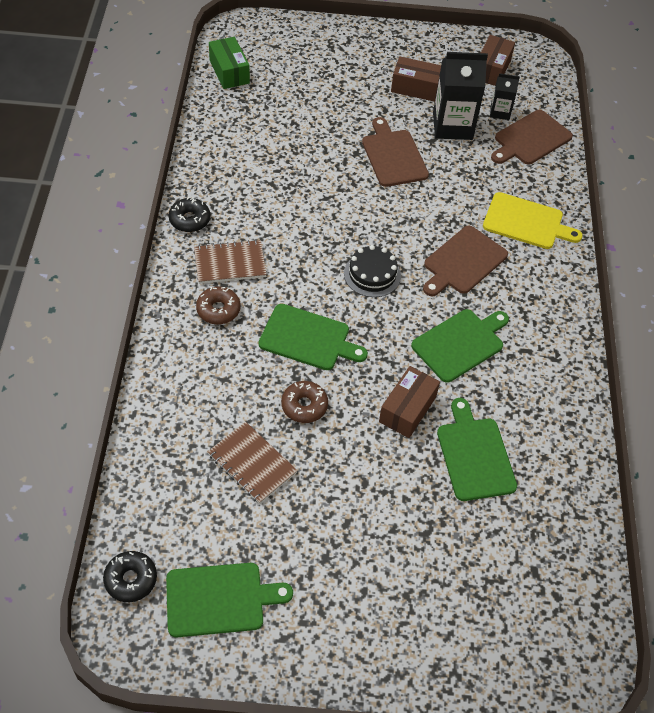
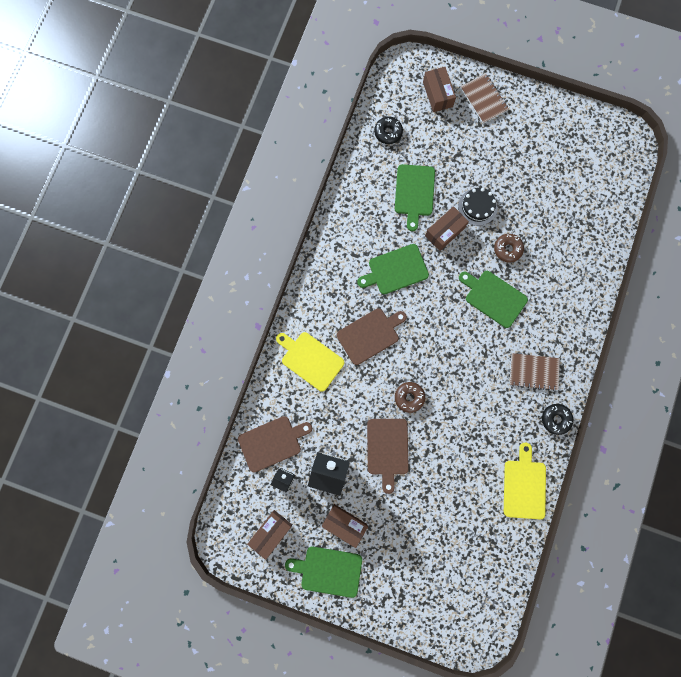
camera: 160 degrees left, 25 degrees up
(131, 579) = (624, 168): black donut -> black donut (388, 132)
(216, 151) = (524, 486): none -> yellow cutting board
(218, 310) = (548, 334): brown donut -> brown donut (409, 397)
(220, 599) = (578, 146): green cutting board -> green cutting board (328, 570)
(229, 72) = (497, 581): green box -> none
(252, 464) = (547, 219): brown notebook -> brown notebook (484, 99)
(372, 274) = (437, 339): black cake -> black cake (477, 207)
(499, 634) = (437, 94): none -> brown box

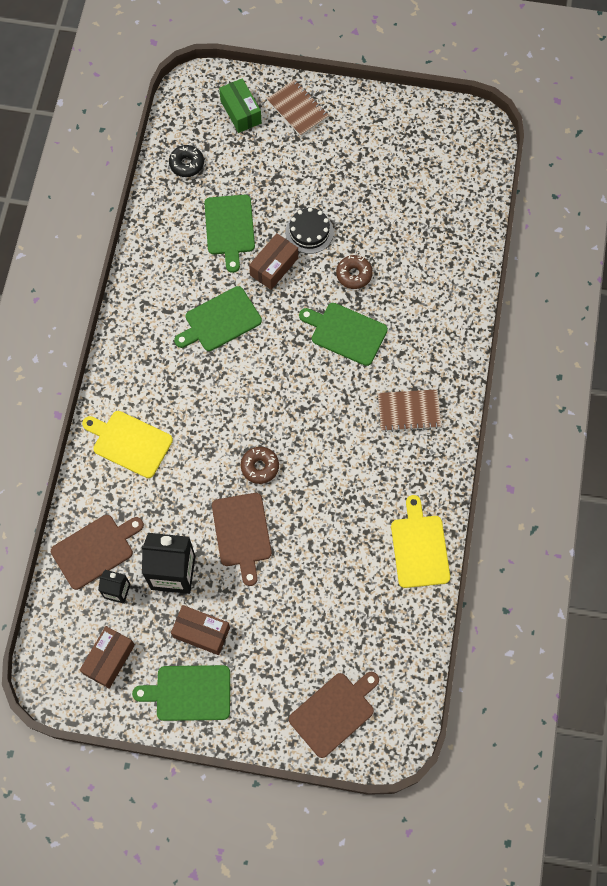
camera: 10 degrees left, 10 degrees down
(370, 335) = (200, 401): brown cutting board -> brown cutting board (334, 712)
(437, 94) = (240, 112): brown box -> green box
(555, 419) = (445, 462): black donut -> none

